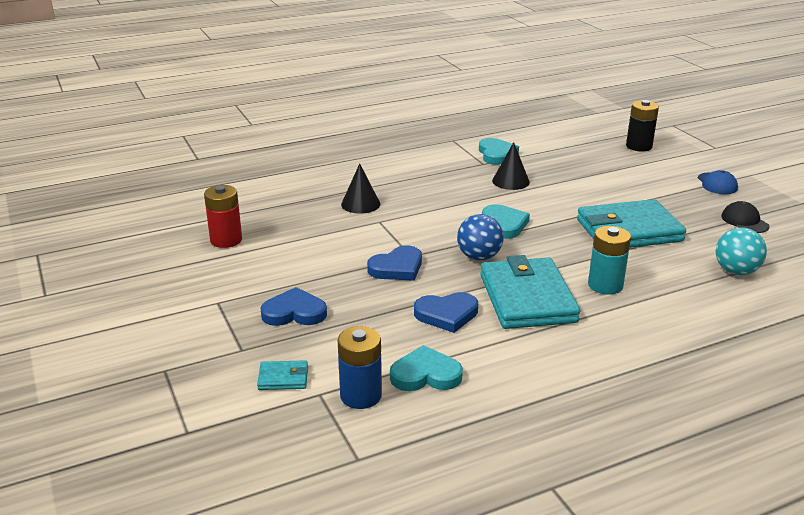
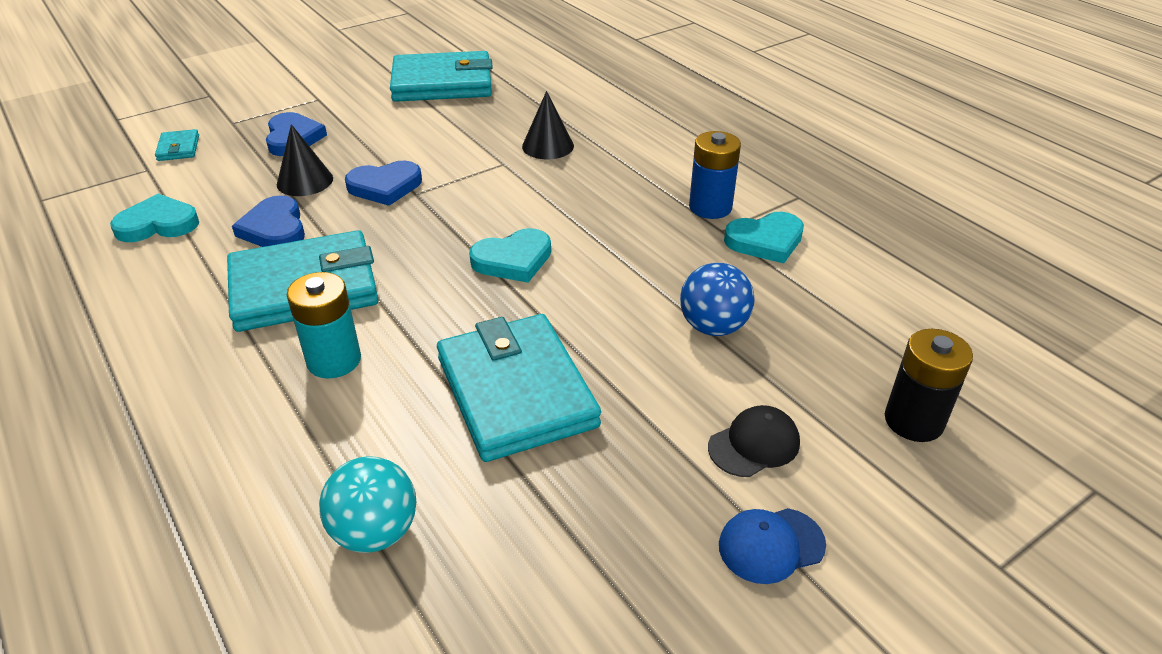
camera: 80 degrees right, 10 degrees up
(226, 240) = (442, 83): red battery -> turquoise wallet
(361, 395) = (135, 191): blue battery -> blue battery (710, 207)
(397, 268) = (385, 186): blue heart -> blue heart turned 60 degrees counterclockwise
(425, 374) = (158, 224): turquoise heart -> turquoise heart turned 90 degrees counterclockwise
(479, 257) = (415, 243): blue ball -> blue ball (713, 327)
(510, 181) = (665, 259): black cone -> black cone (305, 181)
(744, 221) = (590, 575): black cap -> black cap (754, 445)

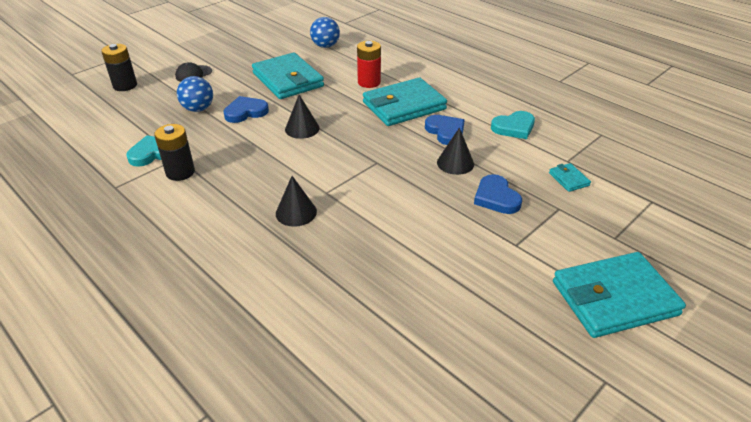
camera: 170 degrees right, 0 degrees up
(334, 360) = (369, 82): turquoise battery -> red battery
(375, 532) = (325, 46): turquoise ball -> blue ball
(385, 186) = (399, 165): blue heart -> blue heart (245, 112)
(442, 83) = (416, 282): turquoise wallet -> turquoise wallet (614, 298)
(513, 260) = (302, 128): turquoise heart -> black cone
(710, 207) = (180, 172): blue battery -> black battery
(771, 545) = (197, 54): blue cap -> none

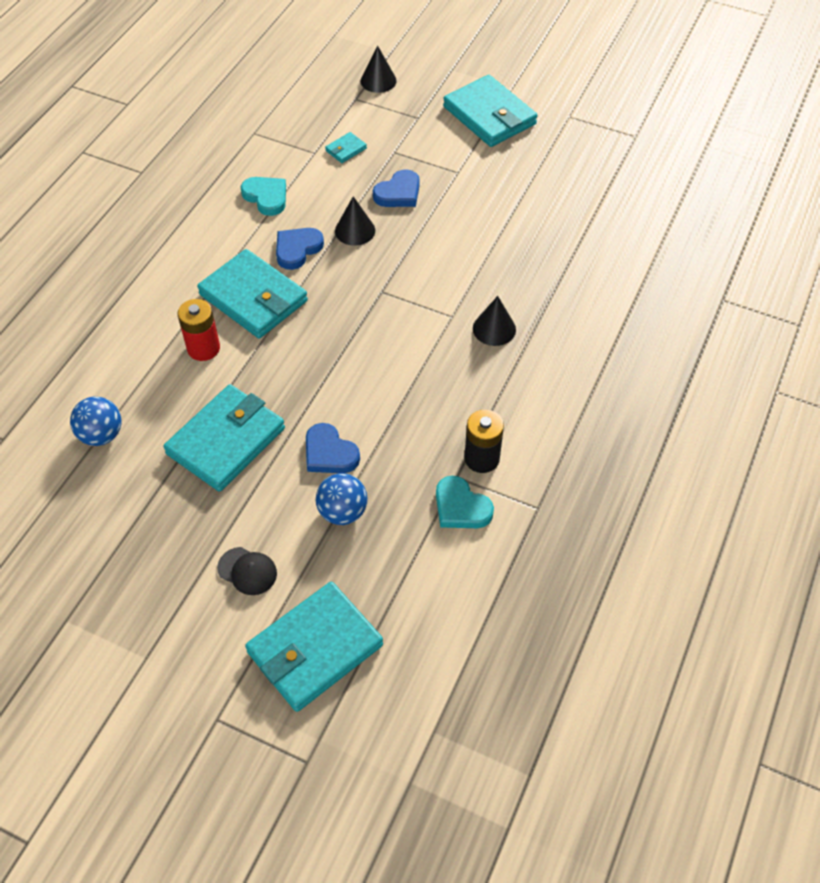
camera: 110 degrees left, 15 degrees up
(125, 85) = (315, 648): black battery -> turquoise wallet
(302, 128) = (344, 379): black cone -> black cone (378, 81)

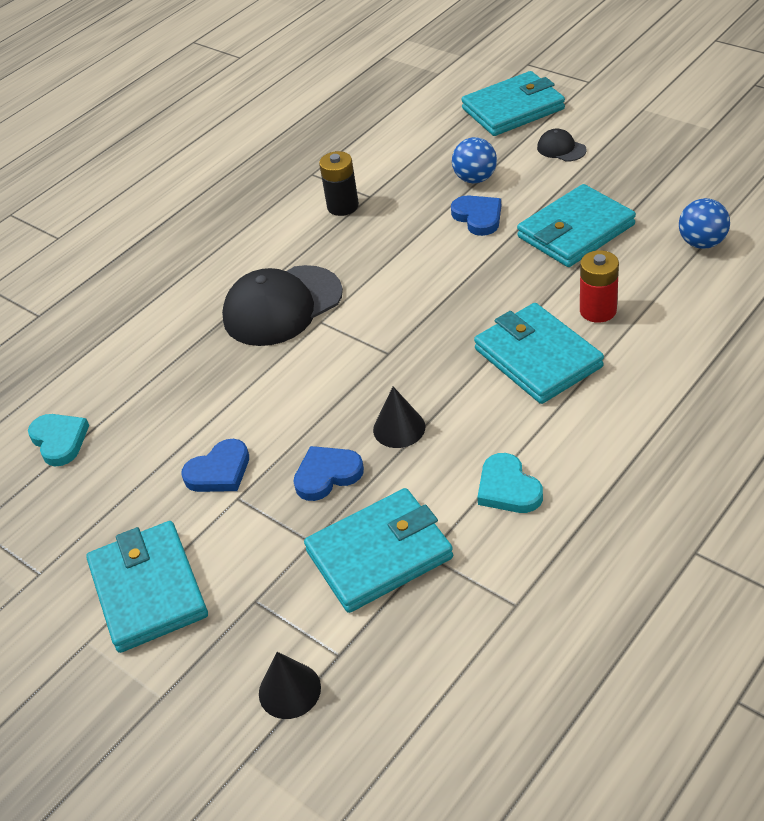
camera: 160 degrees left, 10 degrees down
(297, 249) = (476, 411): blue heart -> blue heart (219, 471)
(346, 149) = (379, 554): turquoise wallet -> turquoise wallet, size x2.37
(461, 507) = (374, 177): turquoise heart -> turquoise heart (59, 440)
(494, 329) = (282, 306): black cone -> black cap

